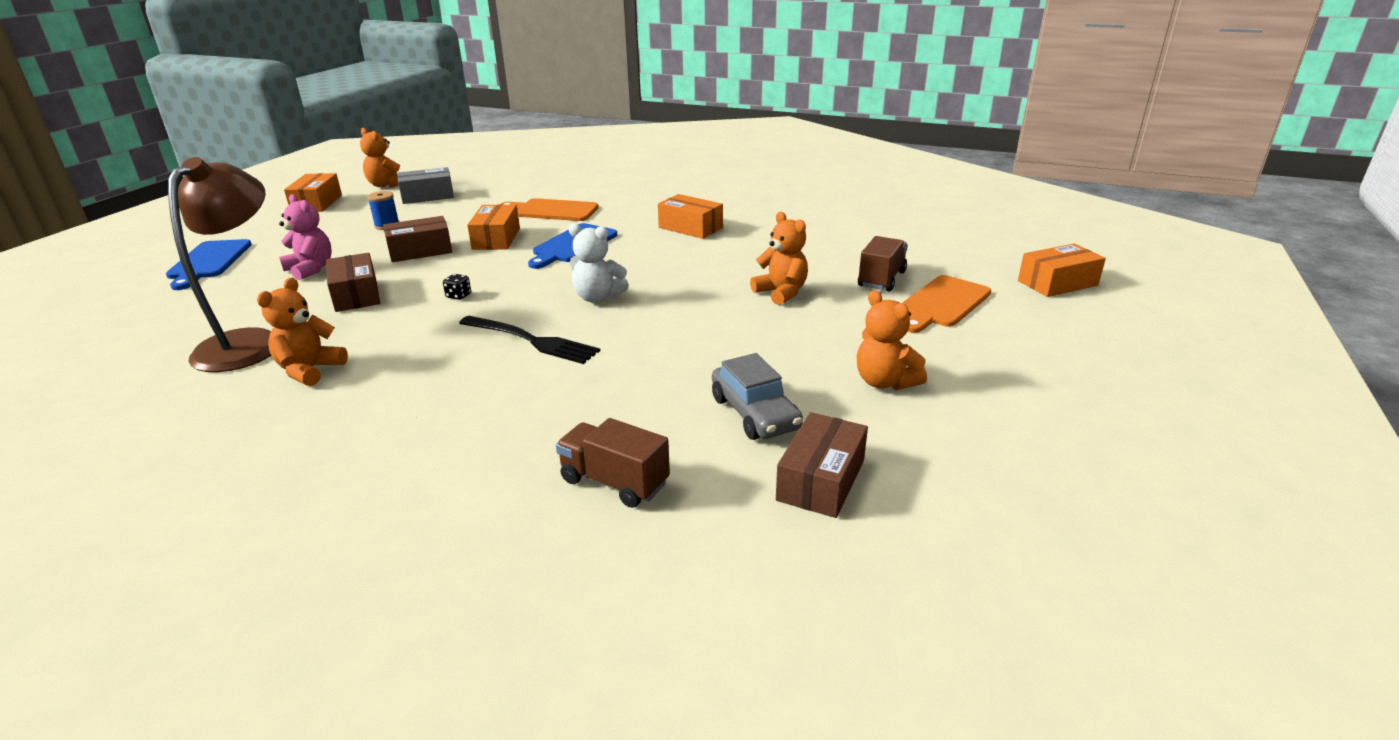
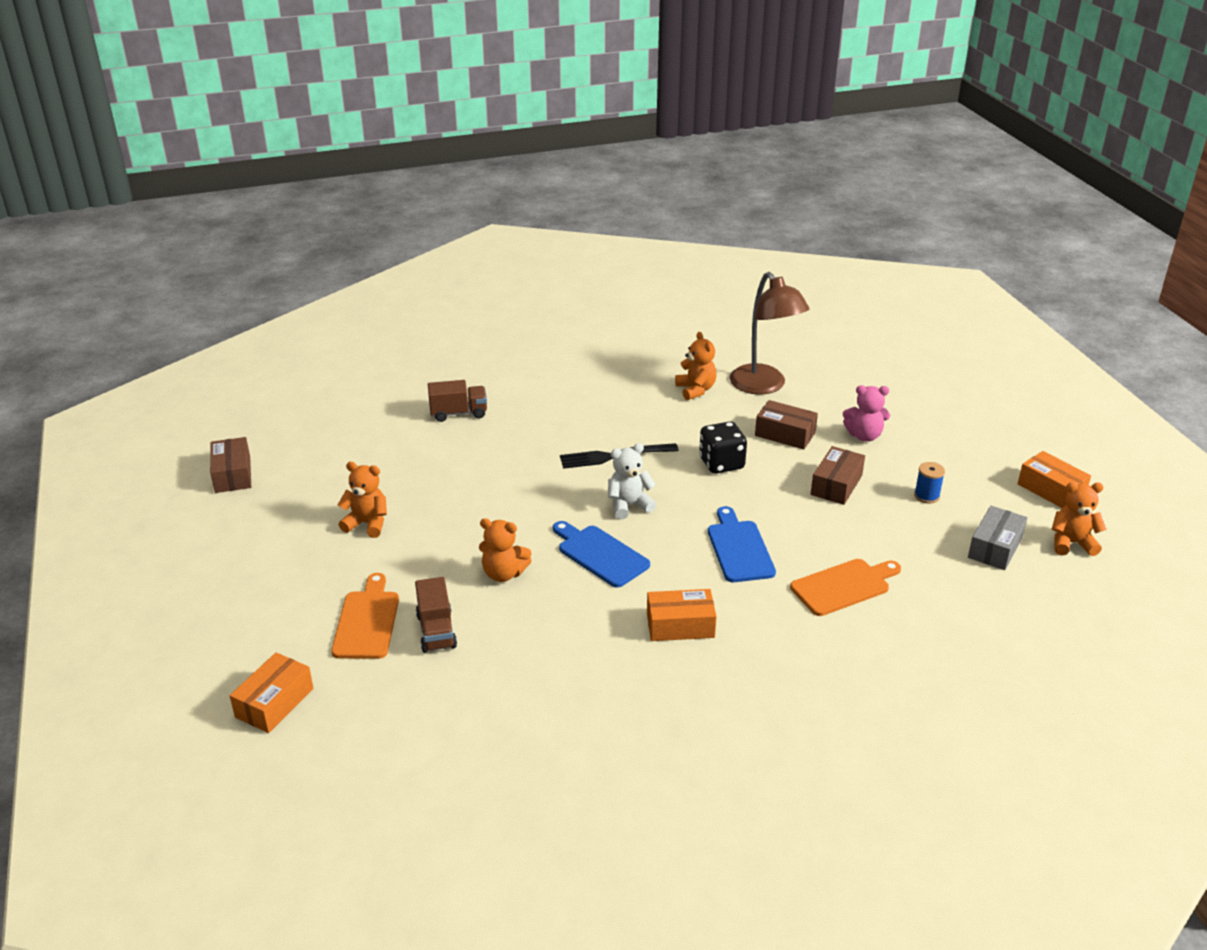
camera: 140 degrees right, 5 degrees up
(208, 262) = (942, 409): blue cutting board -> blue cutting board (600, 554)
(458, 296) = (721, 463): black dice -> black dice, size x2.32
(496, 239) = (812, 525): orange box -> none
(754, 413) = (427, 471): grey car -> none
(821, 480) = (363, 453): brown box -> brown box (233, 474)

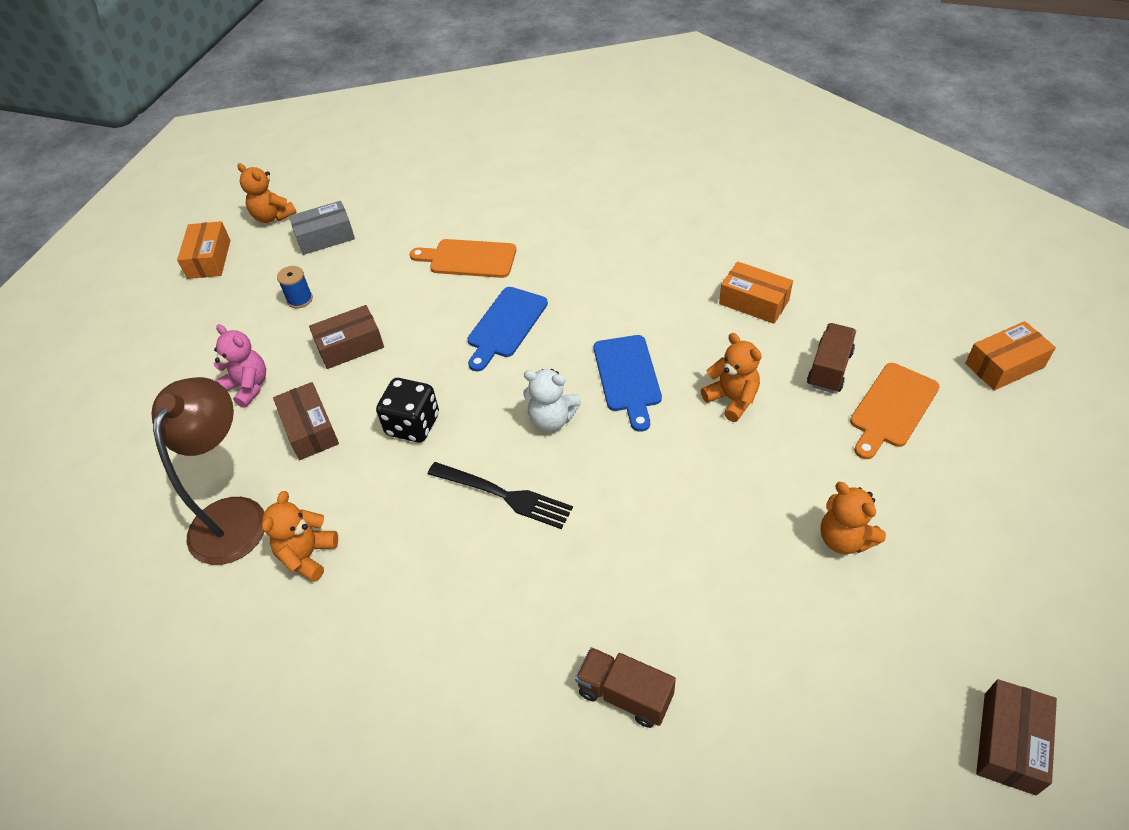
camera: 140 degrees left, 15 degrees up
(680, 625) = (622, 284): orange box -> orange box (754, 302)

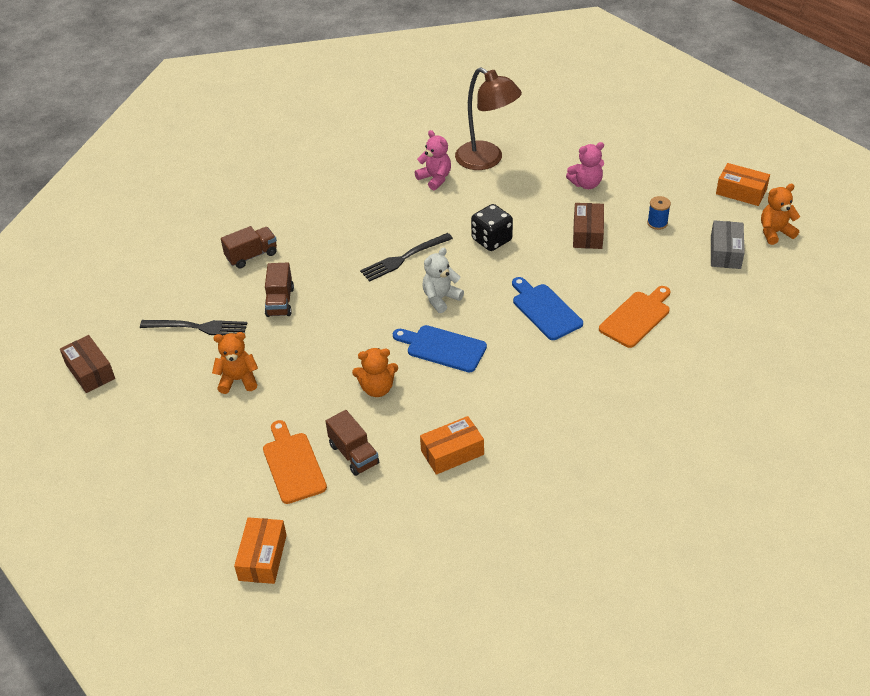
camera: 120 degrees right, 5 degrees down
(307, 555) = (435, 179): orange teddy bear -> pink teddy bear
(310, 429) = (526, 199): brown box -> none
(685, 586) = (280, 302): none -> brown truck
(811, 657) = (198, 327): none -> black fork

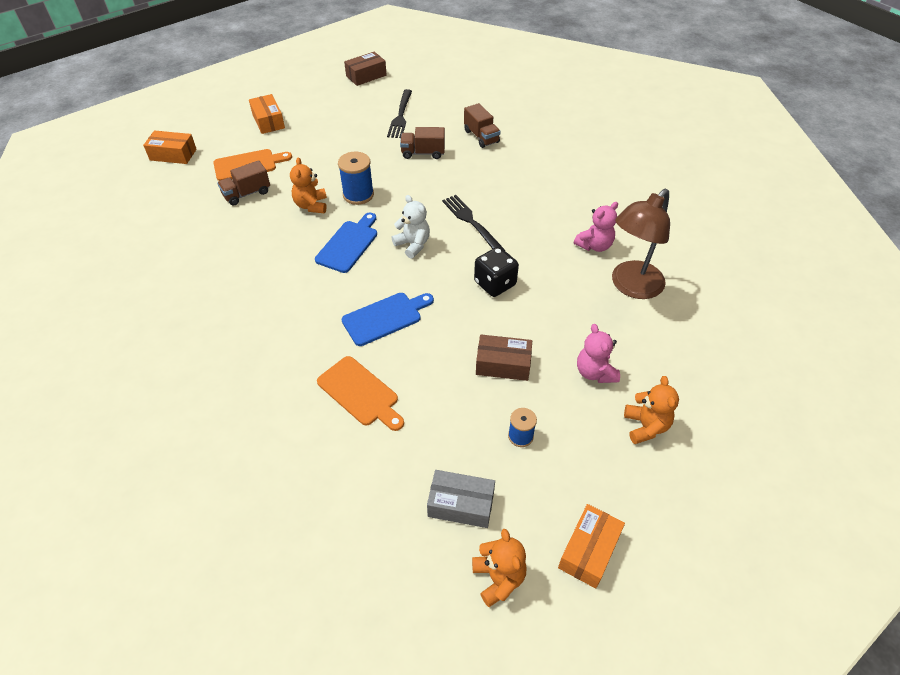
camera: 90 degrees right, 5 degrees up
(238, 380) = (340, 137): orange teddy bear -> orange teddy bear (645, 426)
(357, 350) = (358, 195): none -> blue spool
(452, 453) = (228, 246): orange box -> orange box (268, 121)

